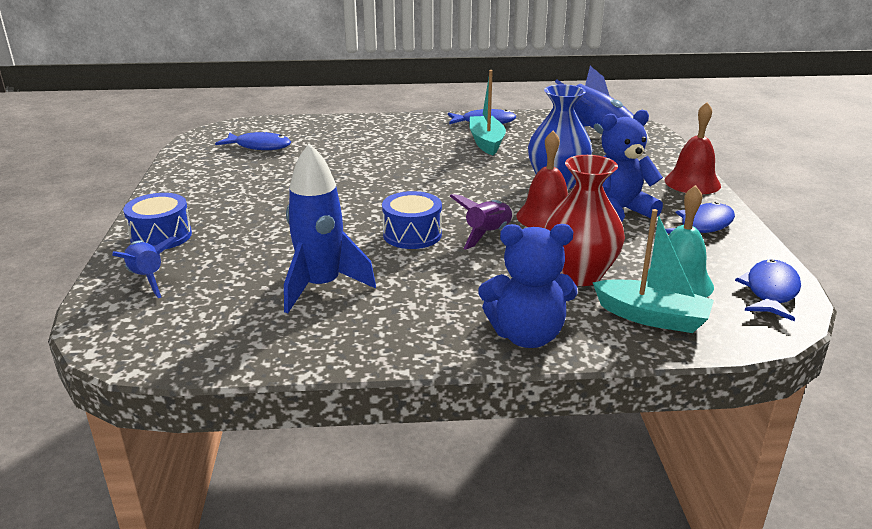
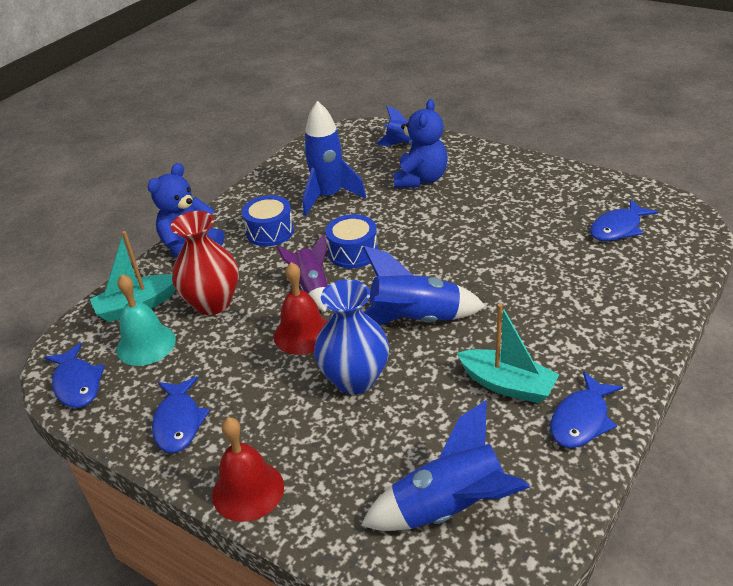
camera: 130 degrees right, 10 degrees up
(161, 236) = (462, 156): blue drum -> blue drum (270, 232)
(467, 182) = (415, 320): none -> blue rocket
(619, 211) = (262, 386): blue teddy bear -> blue teddy bear (420, 179)

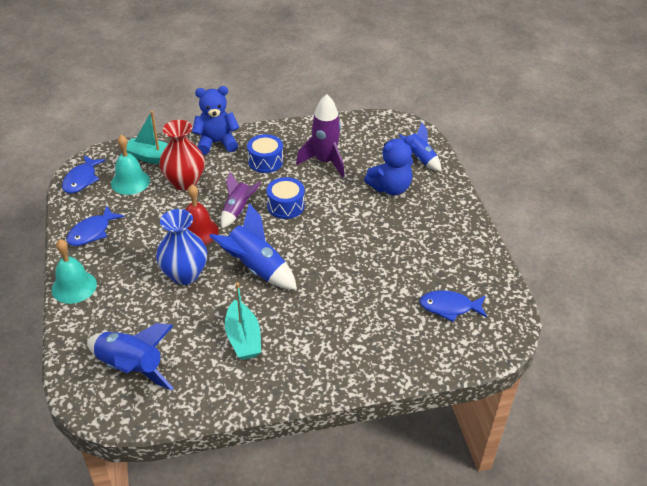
camera: 40 degrees right, 5 degrees up
(248, 490) = (74, 286): red bell -> turquoise bell
(328, 197) = (325, 162): blue rocket -> purple rocket
(581, 420) = (247, 385): blue fish -> none

